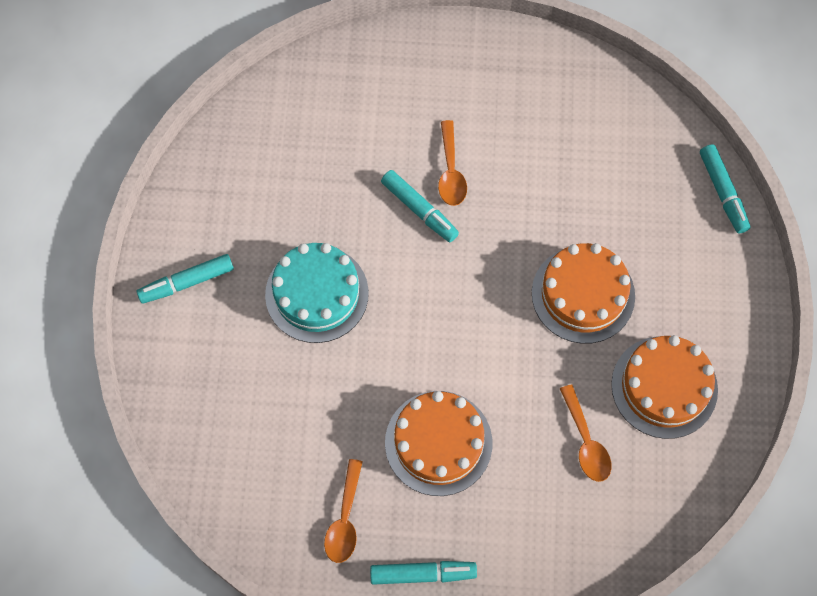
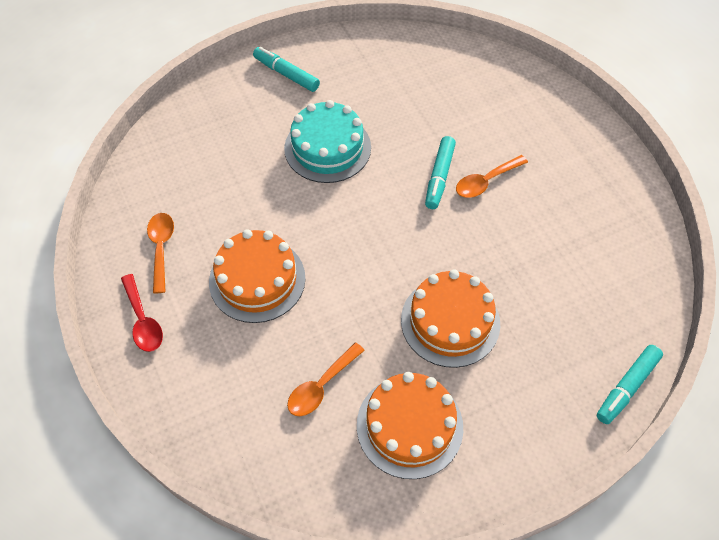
camera: 60 degrees right, 10 degrees down
(345, 519) = (161, 248): orange spoon -> orange spoon turned 105 degrees clockwise
(423, 574) = (143, 320): turquoise marker -> red spoon

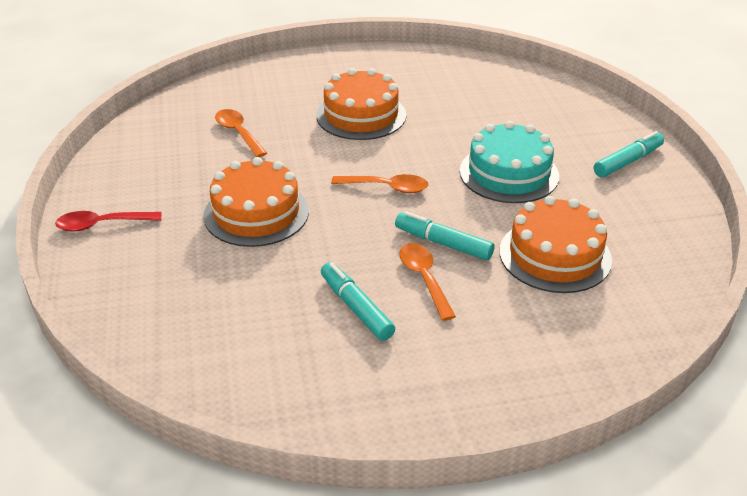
camera: 105 degrees right, 20 degrees down
(143, 320) = (348, 63): red spoon -> red spoon (102, 225)
(161, 248) = (416, 75): orange spoon -> orange spoon (387, 187)
(409, 426) = (171, 170): orange cake -> orange cake (555, 255)
(626, 387) = (105, 317): turquoise marker -> turquoise marker (356, 307)

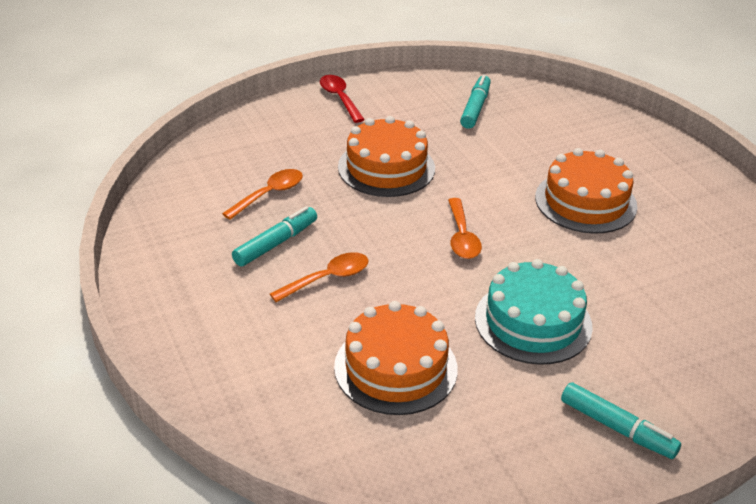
camera: 75 degrees right, 0 degrees up
(238, 133) = (506, 134): orange spoon -> orange spoon (269, 194)
(443, 243) = (385, 285): turquoise marker -> turquoise marker (475, 108)

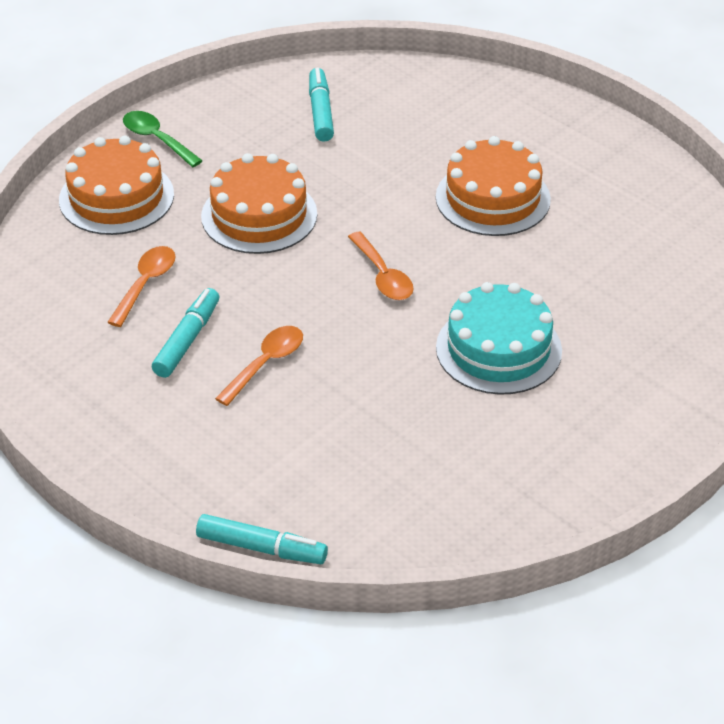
camera: 20 degrees left, 5 degrees up
(339, 98) = (157, 139): red spoon -> green spoon
(395, 368) = (386, 437): orange cake -> orange cake (116, 197)
(617, 428) = (623, 432): turquoise marker -> turquoise marker (261, 548)

